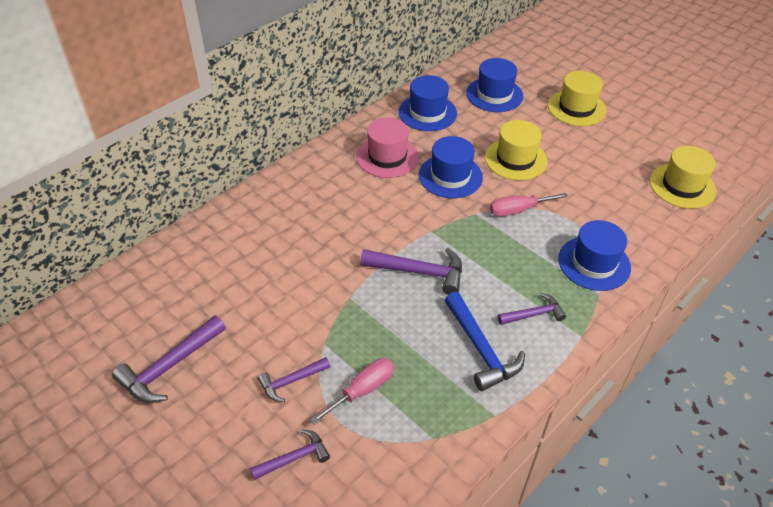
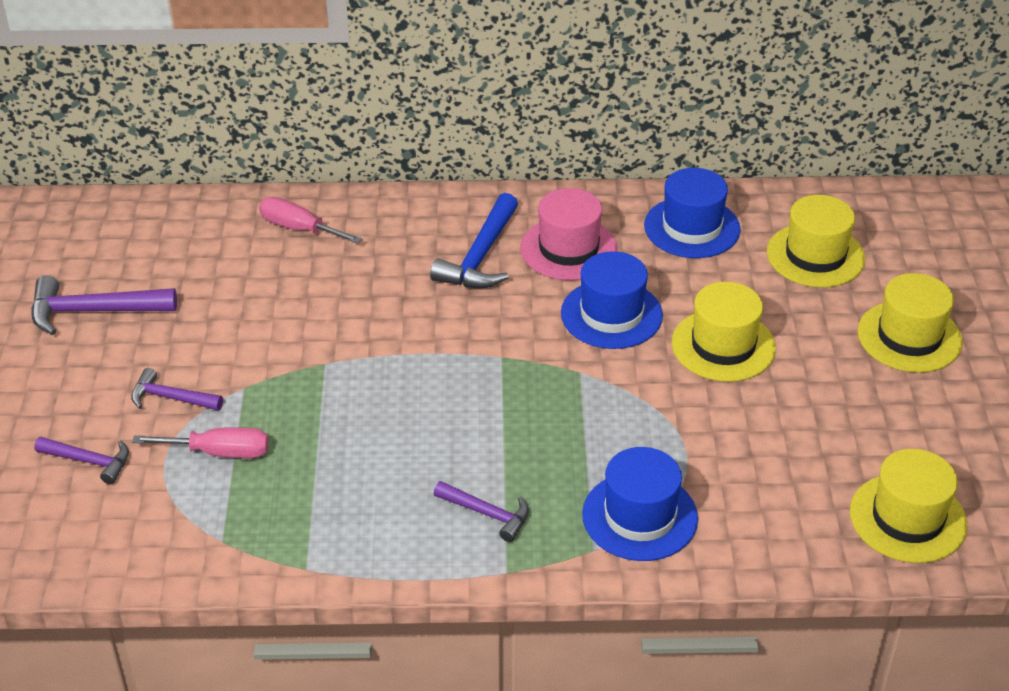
camera: 45 degrees right, 5 degrees down
(419, 272) = (428, 388): purple hammer -> none
(480, 349) = (381, 503): blue hammer -> blue hammer (480, 256)
(494, 95) = (815, 255): blue hat -> yellow hat
(518, 210) = (636, 401): pink screwdriver -> pink screwdriver (299, 229)

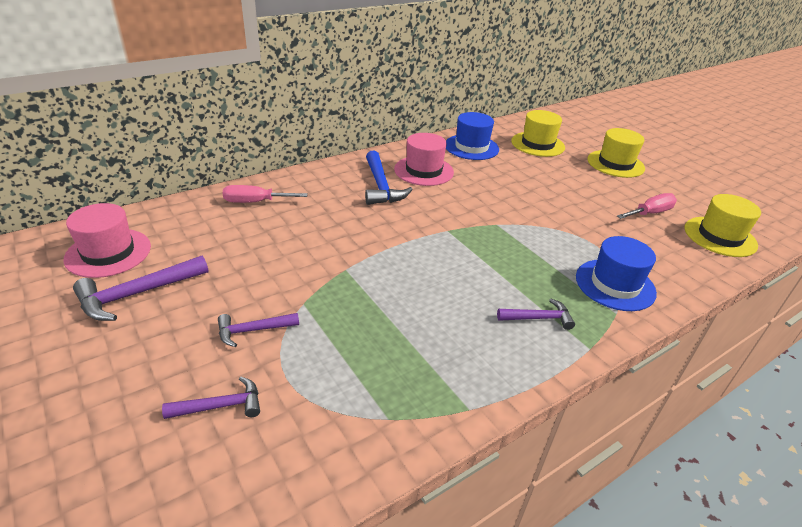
camera: 35 degrees left, 5 degrees down
(97, 248) = (108, 253): none -> pink hat
(219, 452) = (325, 353): pink screwdriver -> pink screwdriver (650, 213)
(611, 314) = (479, 193): blue hat -> none
(723, 345) = (547, 190): yellow hat -> none

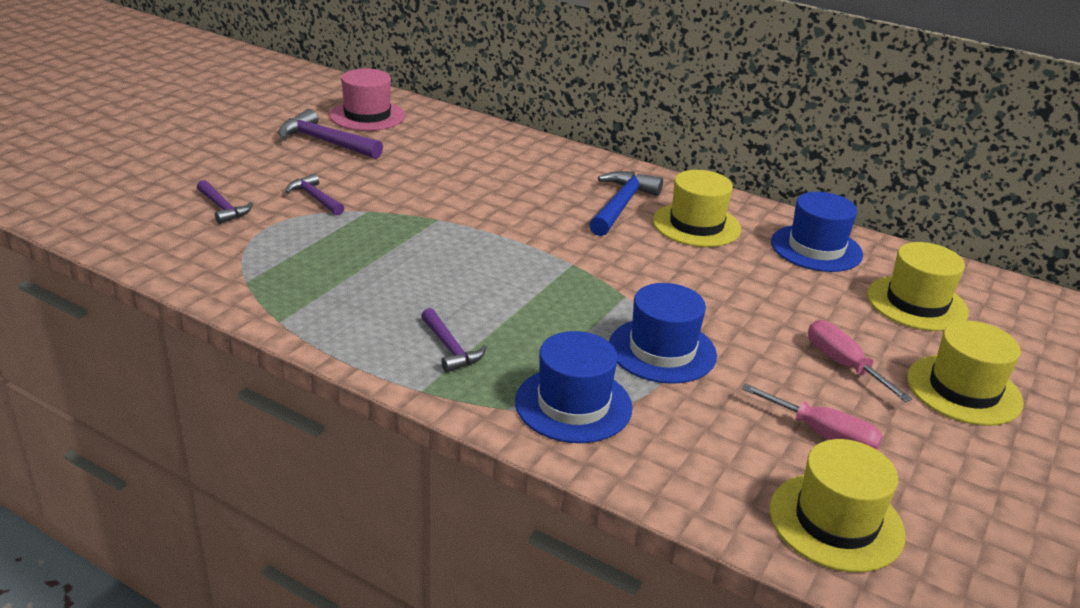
camera: 65 degrees right, 5 degrees down
(255, 202) = (507, 149): pink screwdriver -> pink screwdriver (843, 364)
(381, 186) = (621, 205): blue hammer -> blue hammer turned 150 degrees clockwise
(423, 171) = (696, 225): pink hat -> yellow hat
(563, 232) = (662, 350): none -> blue hat

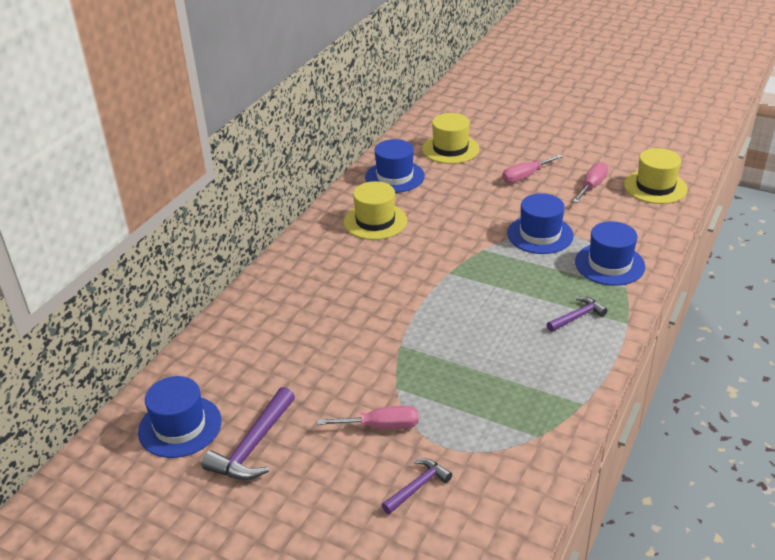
camera: 90 degrees left, 5 degrees up
(315, 198) = (381, 426): purple hammer -> pink screwdriver
(367, 116) = (180, 426): pink hat -> blue hat
(621, 205) = (353, 254): blue hammer -> none
(963, 390) = (531, 144): yellow hat -> none

